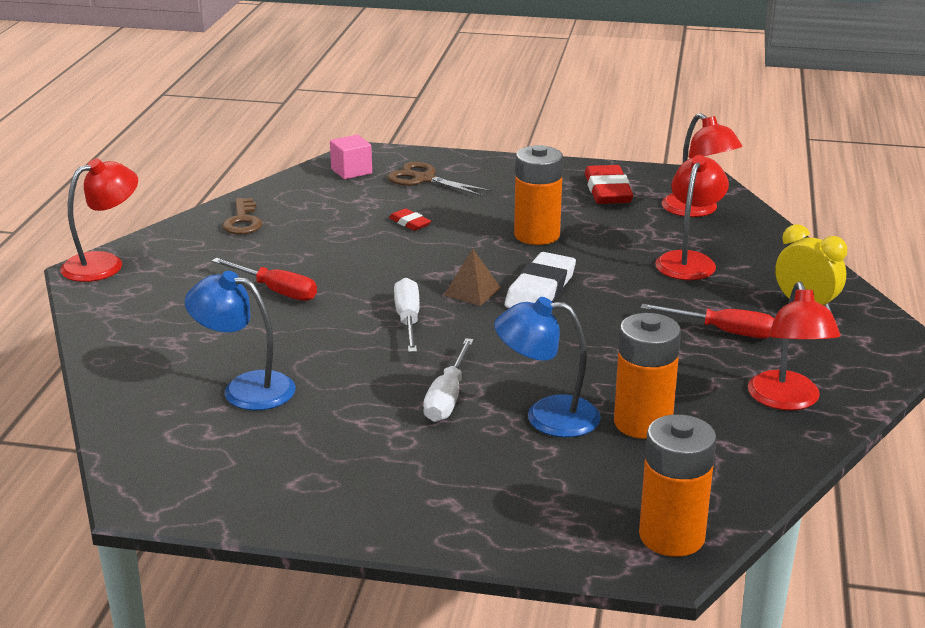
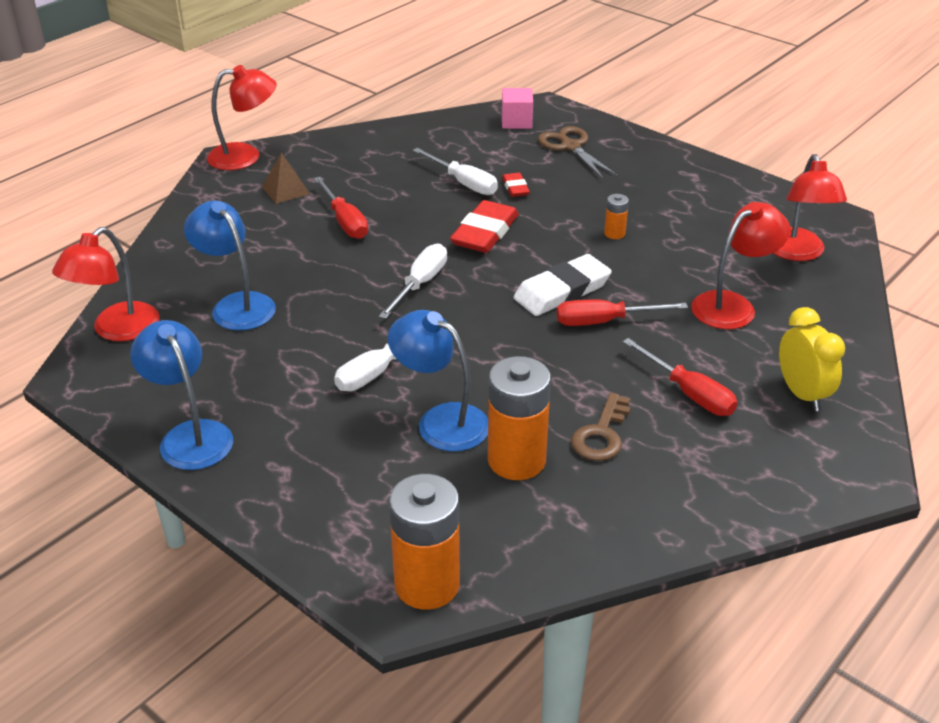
camera: 30 degrees right, 10 degrees up
(243, 221) = (383, 147): brown key -> brown key (601, 434)
(325, 506) = (190, 435): none -> blue lamp
(357, 231) = (463, 183): none -> white screwdriver
(472, 291) = (501, 273): brown pyramid -> brown pyramid (285, 190)
(537, 235) = (614, 233): orange battery -> orange battery, size x0.46
(601, 302) = (604, 321): none -> red screwdriver
(608, 190) = (729, 206): red eraser -> red eraser (485, 232)
(787, 400) = (676, 490): red lamp -> red lamp (117, 330)

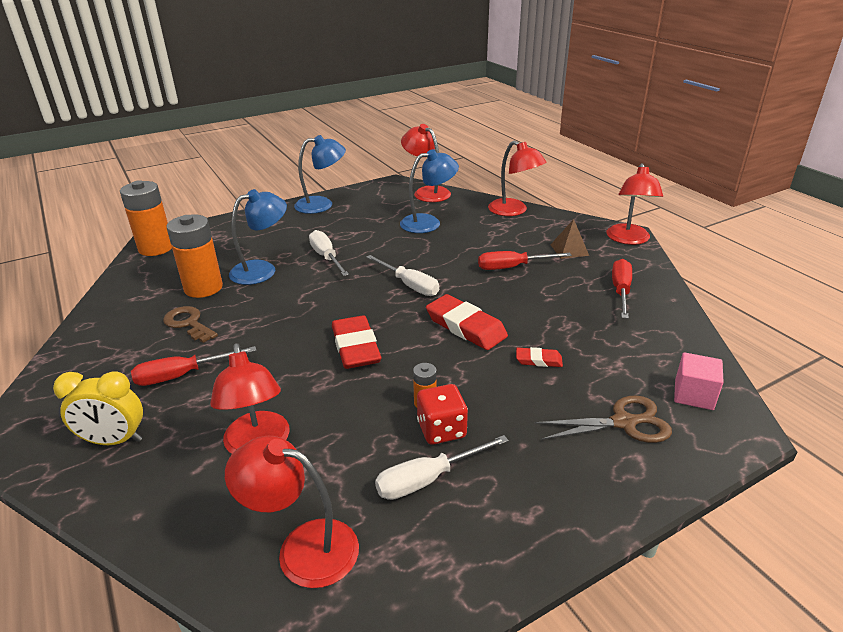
camera: 110 degrees right, 5 degrees down
(177, 240) = (514, 211): none -> red lamp
(463, 183) = (557, 331): white screwdriver -> white screwdriver (428, 479)
(562, 291) = (356, 347): white eraser -> red eraser
(604, 321) = (300, 358): red screwdriver -> red screwdriver (620, 291)
(640, 220) = (441, 430): none -> red dice

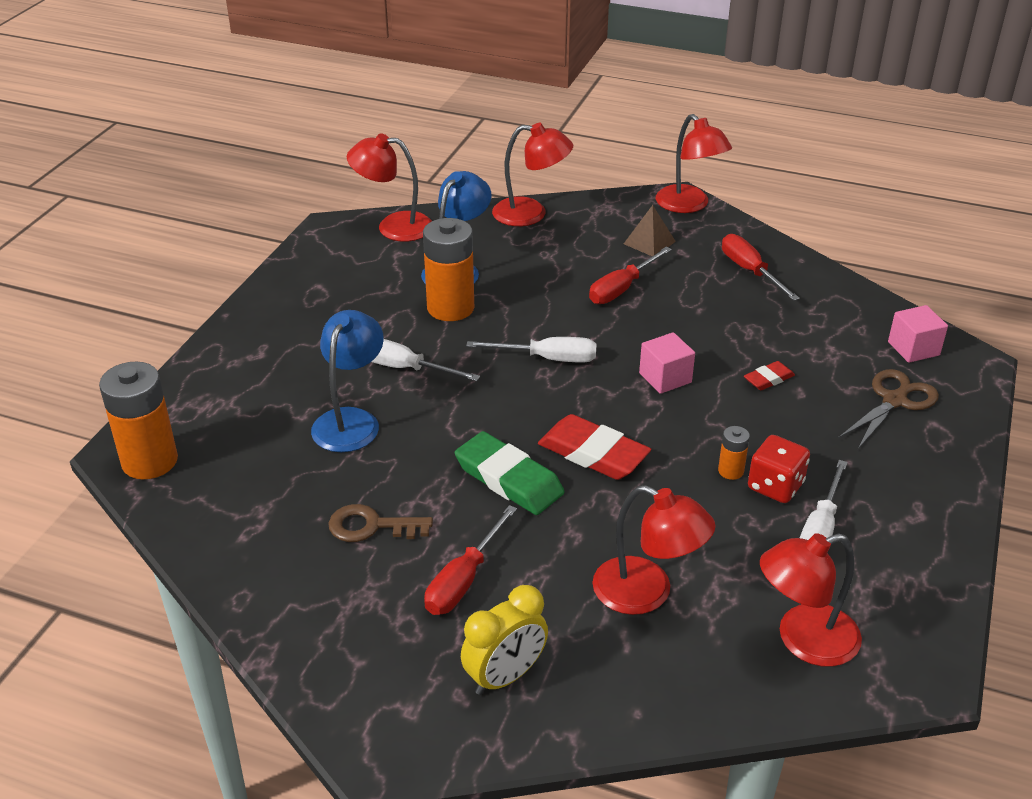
camera: 40 degrees left, 5 degrees up
(203, 288) = (314, 478): orange battery -> orange battery (450, 308)
(288, 336) = (508, 479): none -> green eraser
(322, 204) = (283, 298): blue lamp -> none
(465, 327) = (665, 378): red eraser -> pink cube

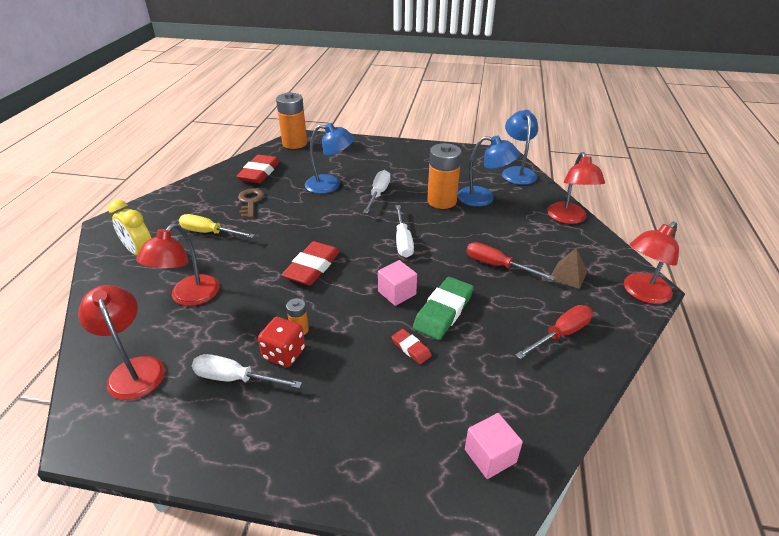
camera: 80 degrees right, 0 degrees up
(258, 514) = (259, 172): none -> red eraser
(393, 226) = (517, 172): red lamp -> blue lamp
(463, 580) = (209, 233): red screwdriver -> yellow screwdriver
(508, 479) = (287, 238): green eraser -> green eraser (443, 311)
(895, 400) = (402, 435): brown scissors -> none

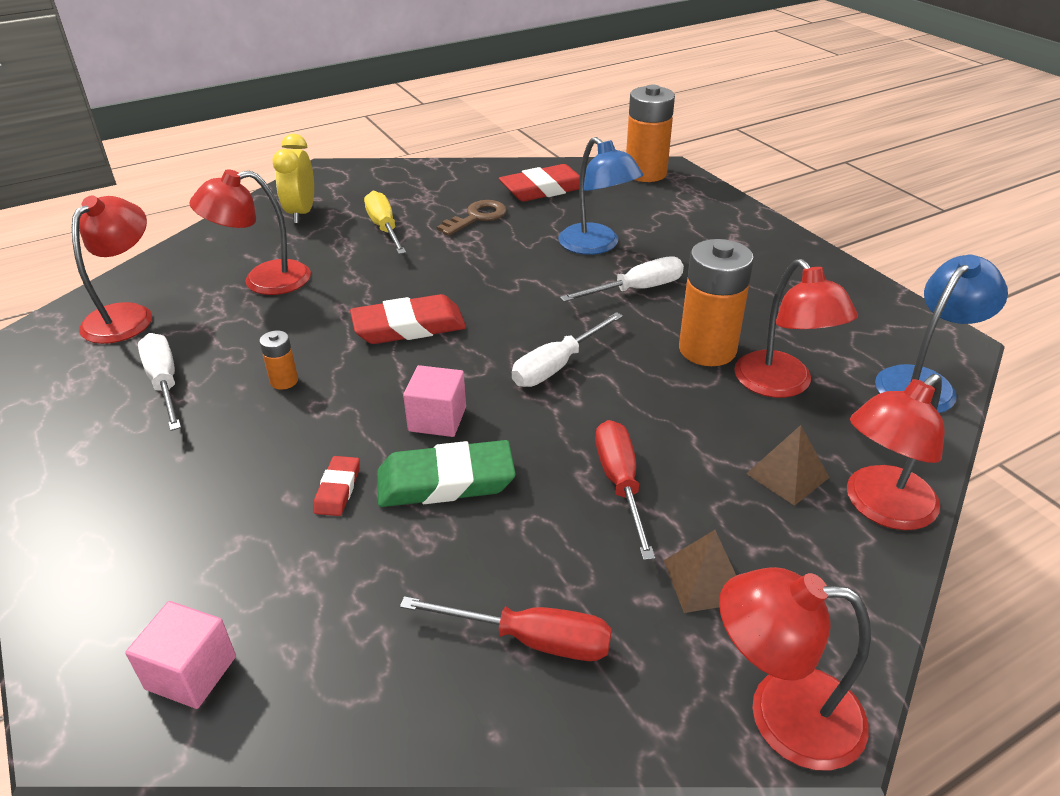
camera: 50 degrees right, 0 degrees up
(284, 353) = (233, 393): red dice -> none
(483, 198) = (781, 385): blue lamp -> red lamp
(533, 226) = (787, 475): none -> brown pyramid

